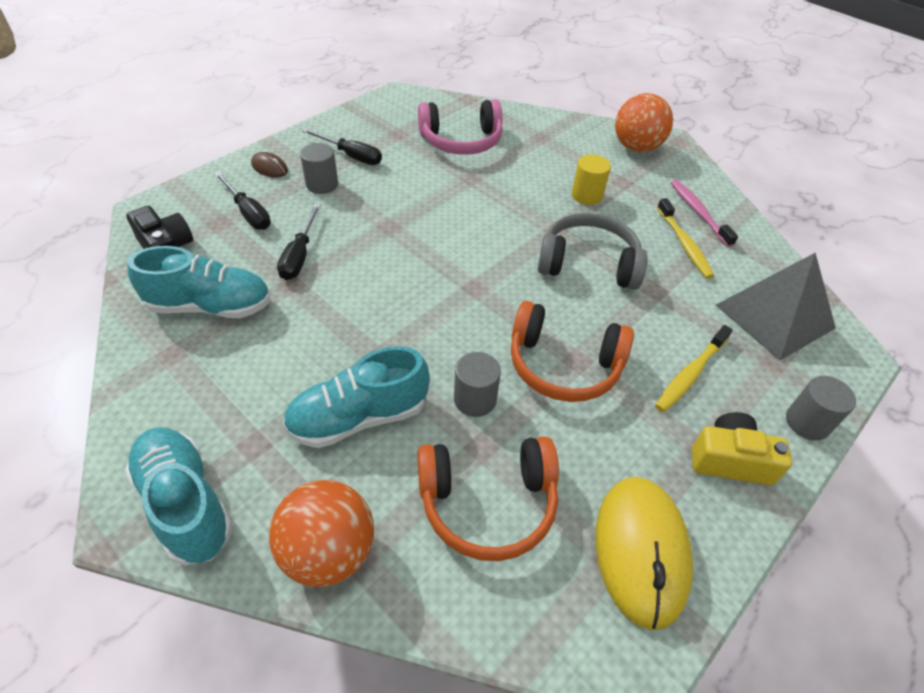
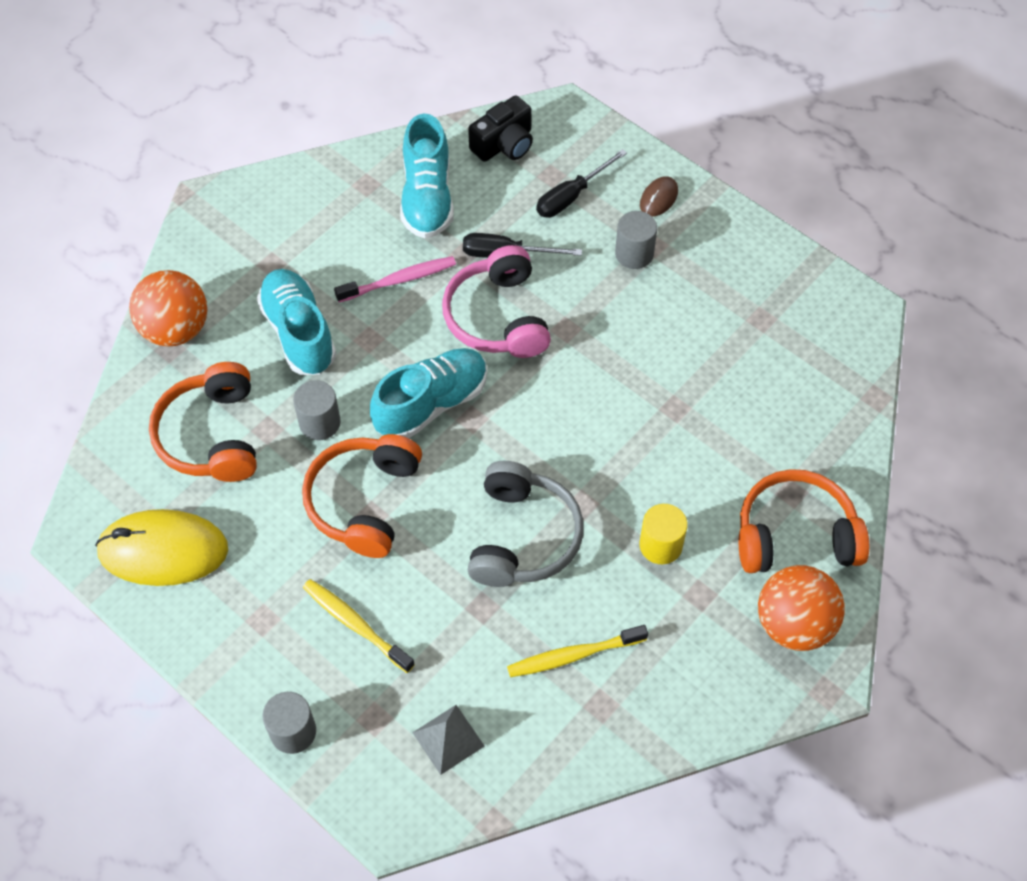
camera: 90 degrees right, 10 degrees up
(185, 503) = (220, 232): turquoise shoe -> turquoise shoe (431, 404)
(351, 156) = (699, 274): black screwdriver -> none
(461, 141) = (760, 393): pink headphones -> pink headphones (498, 317)
(572, 140) = (795, 535): none -> orange headphones
(698, 212) = (644, 686): pink toothbrush -> pink toothbrush (399, 280)
(730, 460) = (249, 642): yellow camera -> none
(774, 316) = (448, 739): grey pyramid -> grey pyramid, size x0.51

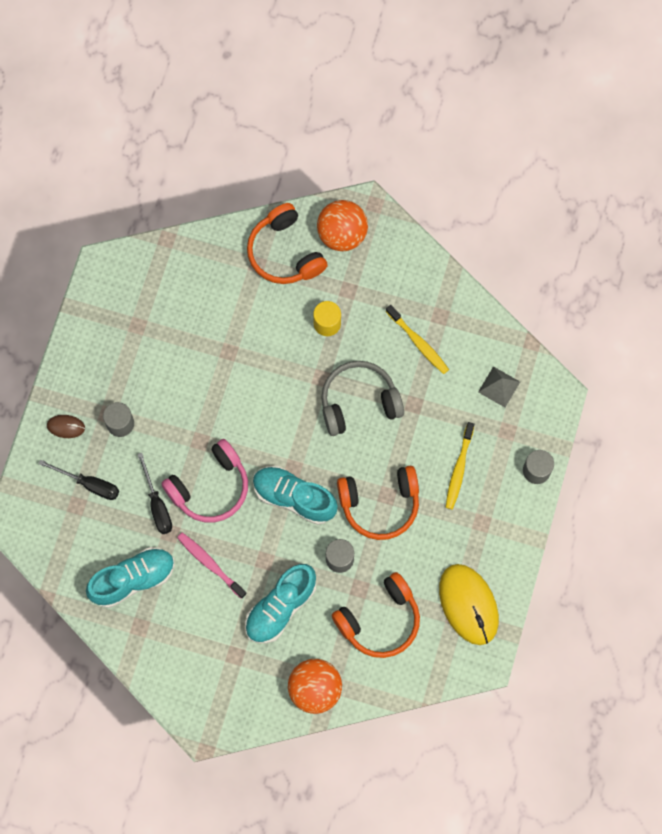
camera: 115 degrees left, 15 degrees up
(504, 144) = (62, 550): black camera -> none

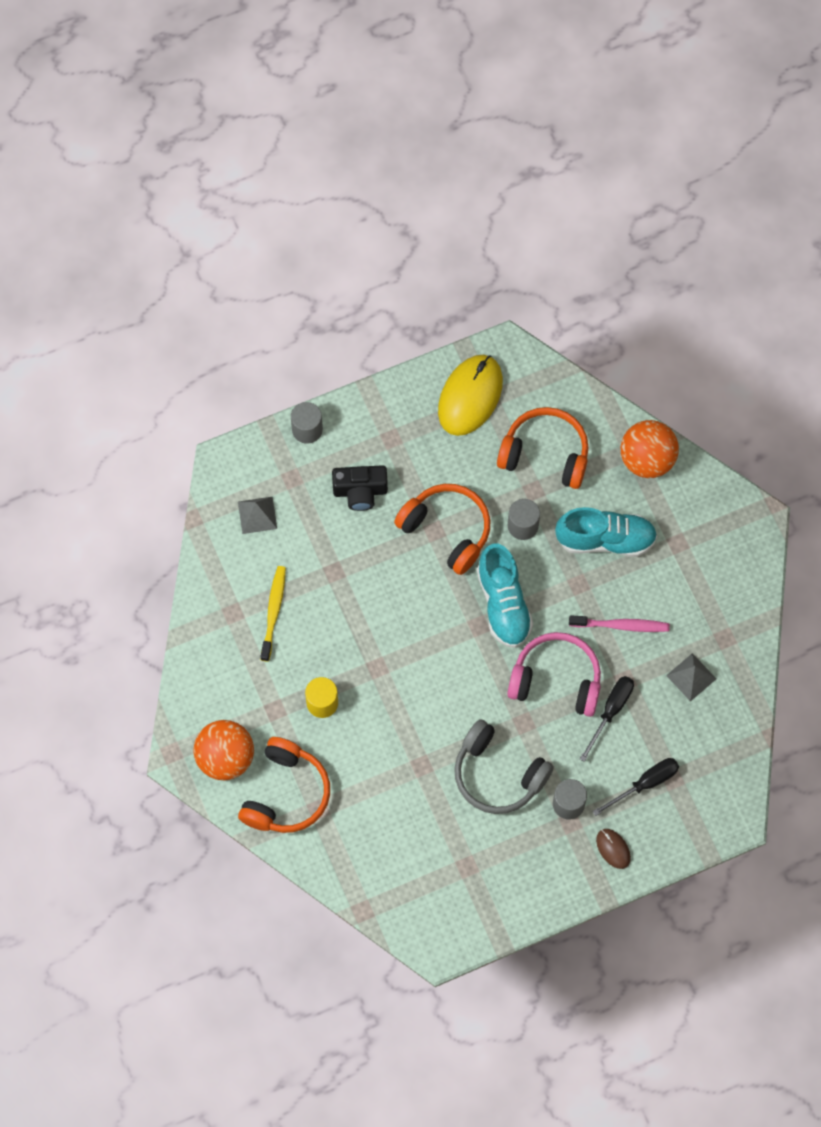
camera: 130 degrees left, 5 degrees down
(89, 484) = (645, 784): black screwdriver -> black screwdriver turned 75 degrees clockwise
(133, 579) = (691, 677): turquoise shoe -> grey pyramid
(210, 564) = (621, 625): pink toothbrush -> pink toothbrush turned 90 degrees counterclockwise
(359, 402) = (371, 618): grey headphones -> grey headphones (498, 774)
(459, 469) = (360, 491): yellow toothbrush -> black camera

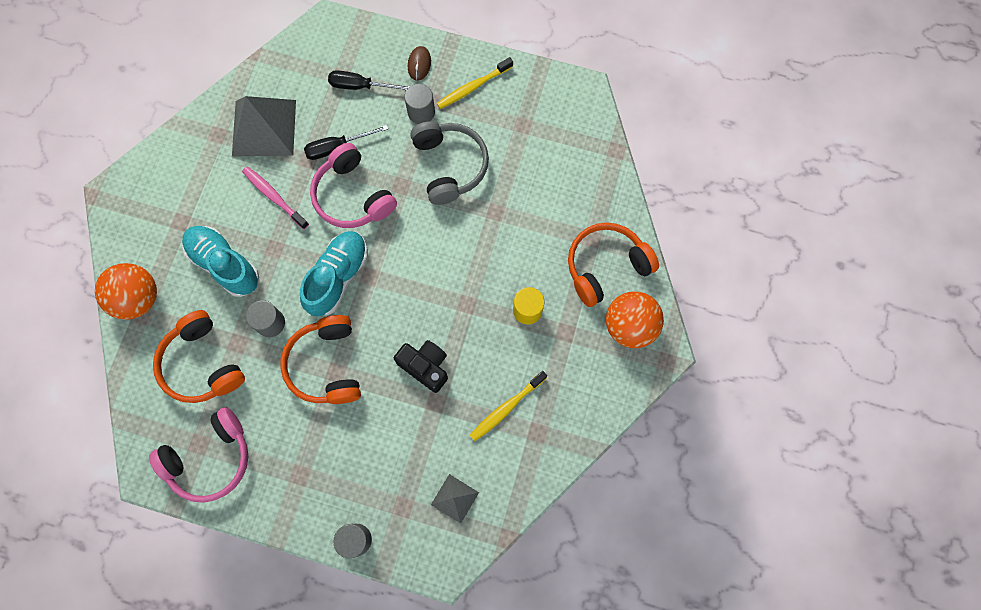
camera: 140 degrees left, 5 degrees up
(360, 491) = (361, 451): black camera -> black camera (425, 366)
(470, 396) = (210, 458): yellow mouse -> pink headphones
(544, 866) = (473, 87): none -> yellow toothbrush
(691, 677) = (264, 127): grey pyramid -> grey pyramid, size x1.95

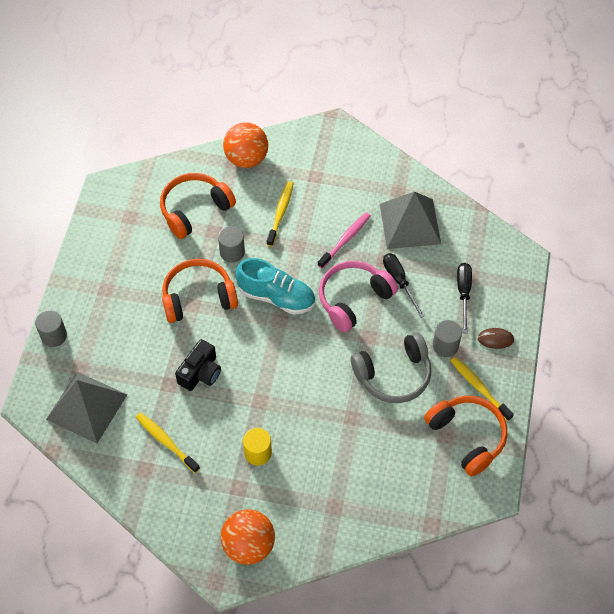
camera: 85 degrees right, 15 degrees down
(210, 458) = (118, 226): pink headphones -> none
(224, 264) = (280, 213): turquoise shoe -> yellow toothbrush
(454, 498) = (86, 406): grey pyramid -> grey pyramid, size x1.95
(606, 266) = (307, 520): orange headphones -> orange headphones (467, 436)

